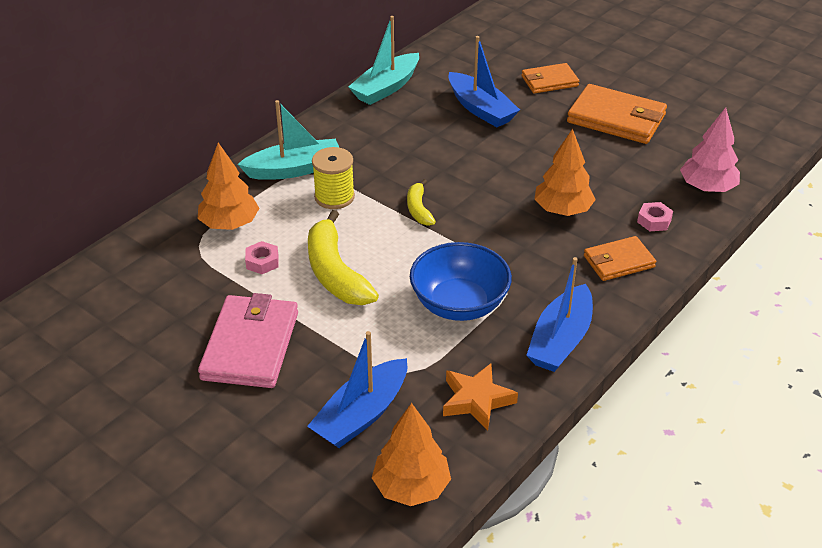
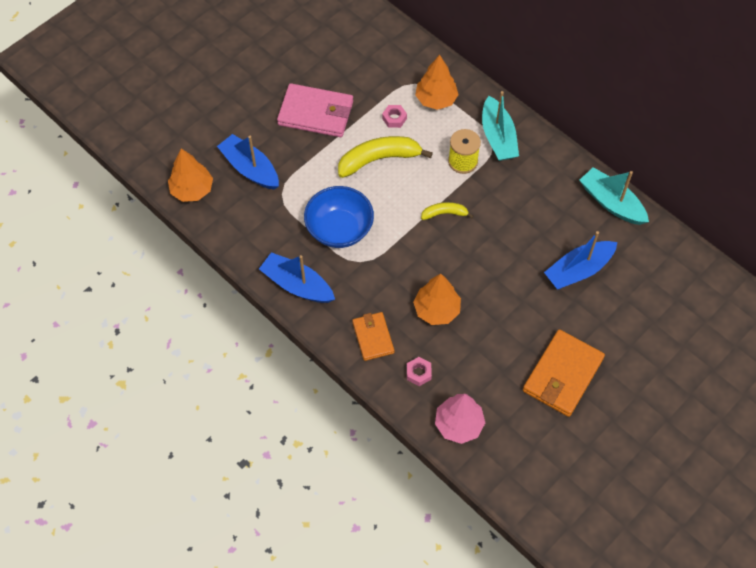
camera: 95 degrees right, 20 degrees up
(476, 400) = (252, 229): orange star -> none
(549, 81) = (624, 331): orange wallet -> none

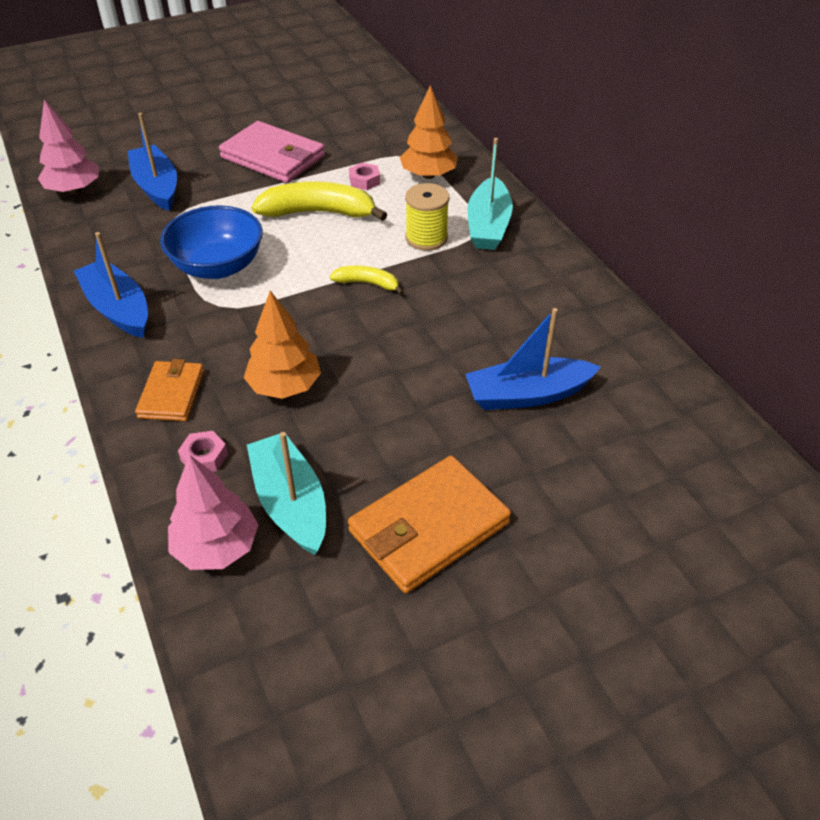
camera: 20 degrees right, 15 degrees down
(192, 190) = (74, 190): orange tree -> pink tree
(611, 203) = (617, 328): turquoise boat -> turquoise boat (290, 503)

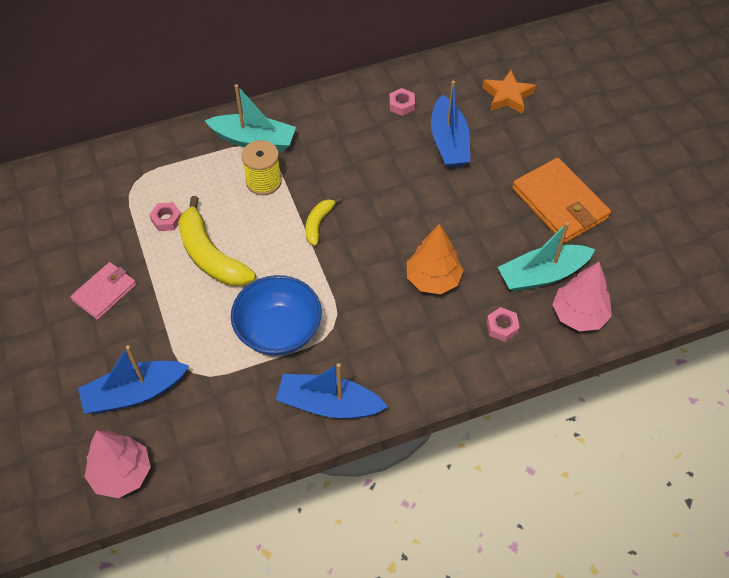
camera: 85 degrees left, 10 degrees up
(118, 309) = (328, 404): blue boat -> blue boat turned 45 degrees clockwise
(171, 394) = (437, 353): orange wallet -> none
(273, 157) = (105, 292): pink wallet -> pink wallet, size x0.61
(318, 212) = (210, 255): yellow banana -> yellow banana turned 45 degrees counterclockwise
(428, 175) = (169, 172): orange tree -> none
(585, 344) = (401, 105): none -> pink nut
(644, 461) = (508, 96): none -> orange star

